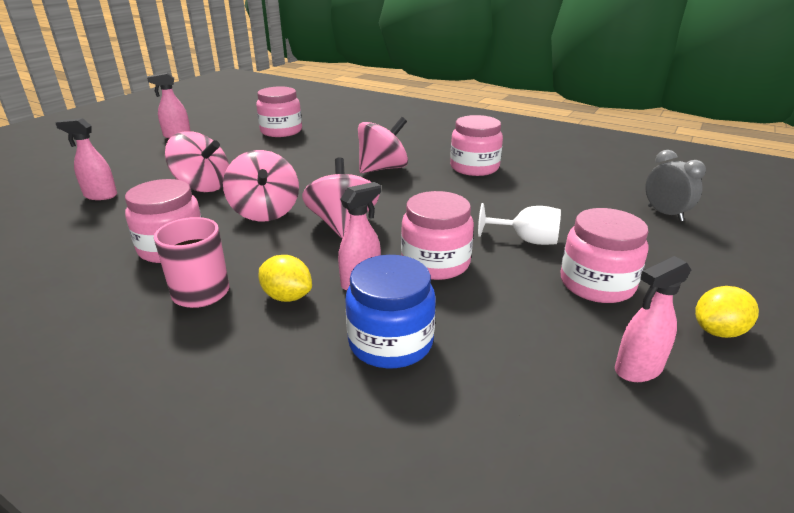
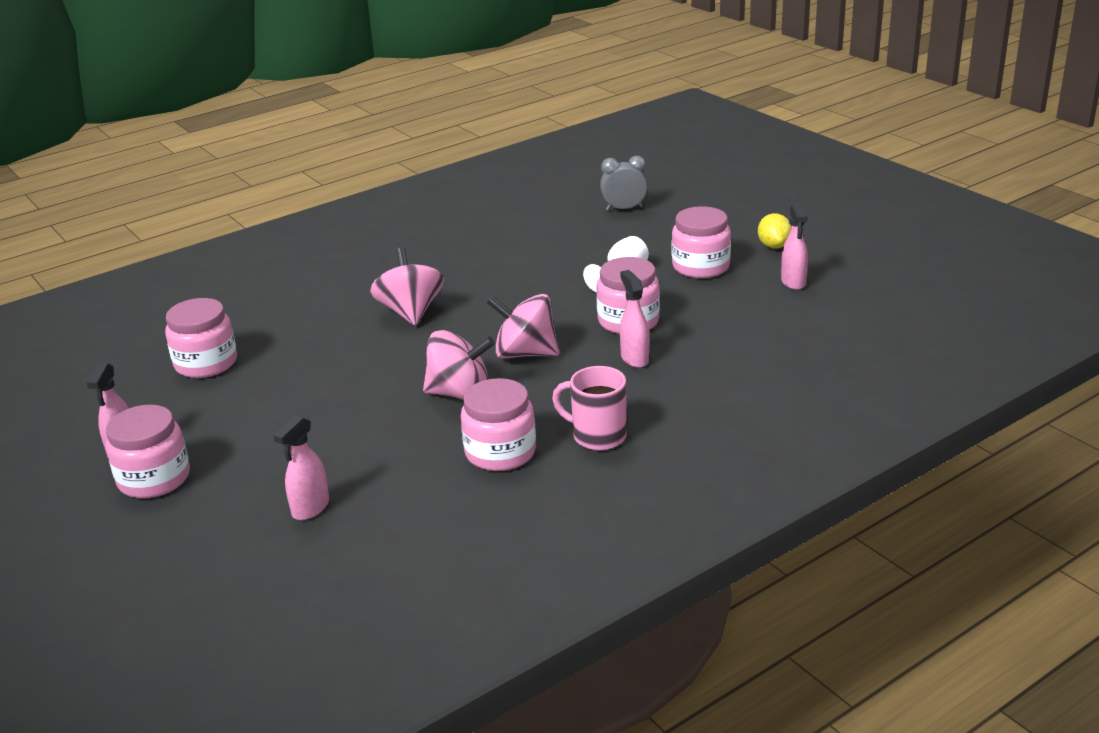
camera: 65 degrees left, 0 degrees up
(203, 186) = (351, 431): pink spinning top -> none
(287, 296) = (634, 394): yellow lemon -> none
(390, 342) = (720, 358): blue jar -> none
(474, 167) = (457, 262): pink jar -> pink jar (154, 479)

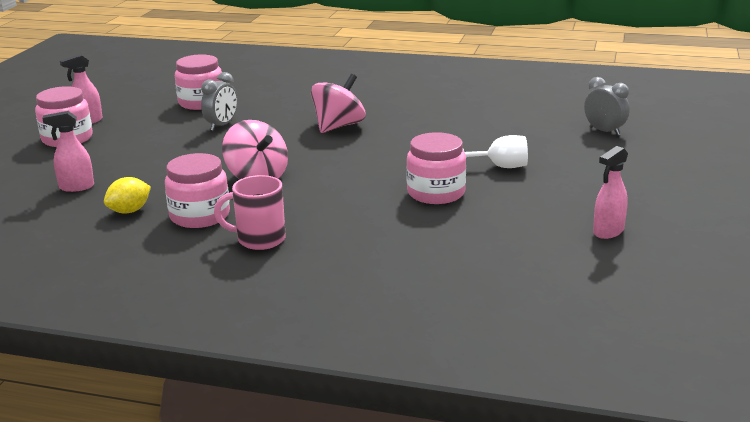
camera: 50 degrees right, 5 degrees down
(294, 371) = (222, 125): none -> grey clock
(525, 353) = (337, 177): pink spinning top -> none
(597, 436) = (259, 239): pink mug -> pink mug turned 75 degrees counterclockwise
(634, 358) = (385, 214): pink spray bottle -> none
(700, 266) = (566, 188): pink jar -> none
(774, 246) = (656, 203): yellow lemon -> yellow lemon (129, 211)

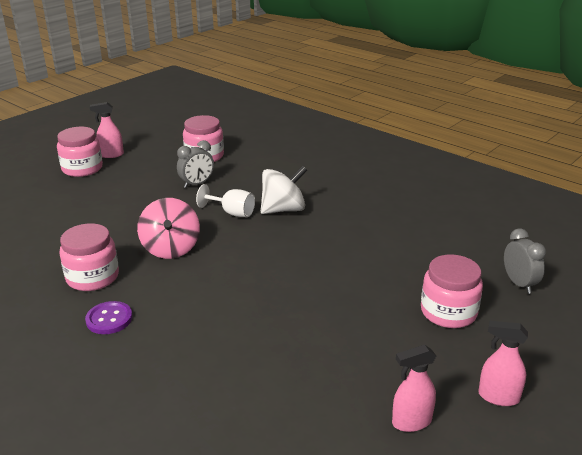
camera: 25 degrees right, 5 degrees up
(76, 187) = (42, 219): pink spray bottle -> pink spray bottle (498, 397)
(129, 211) = (52, 255): yellow lemon -> none
(259, 239) = (109, 319): pink mug -> purple button
(338, 126) = (283, 209): pink spinning top -> white spinning top
(436, 193) = (294, 313): pink jar -> pink jar (448, 312)
(500, 167) = (379, 299): white goblet -> white goblet (232, 213)

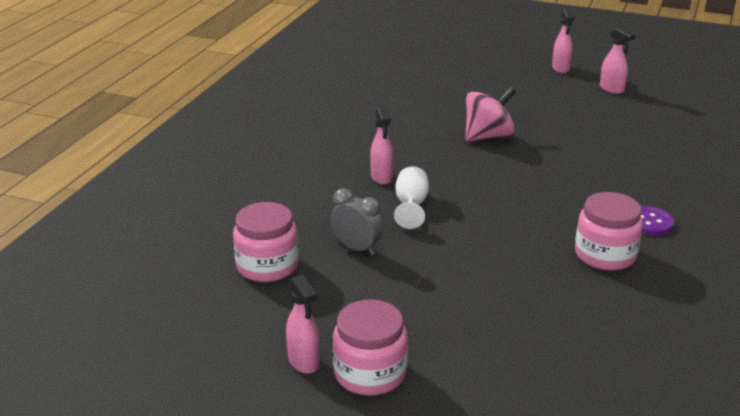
camera: 110 degrees left, 0 degrees up
(171, 248) = (512, 224): pink spinning top -> pink spinning top (488, 137)
(283, 209) = (381, 177): white spinning top -> pink spray bottle
(448, 312) = (488, 87): pink jar -> none
(519, 284) = (427, 67): grey clock -> none

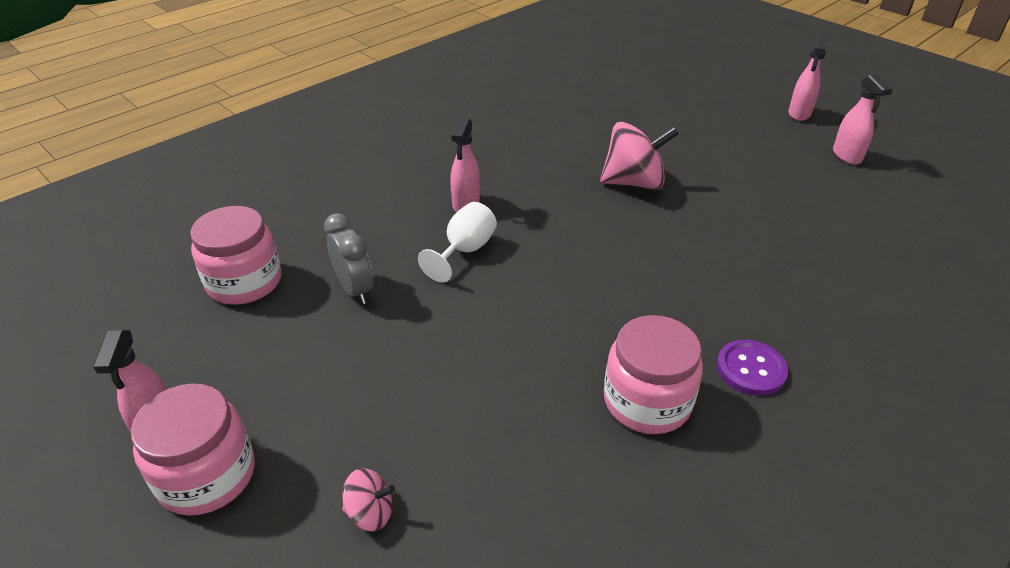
camera: 25 degrees right, 10 degrees up
(495, 356) = (370, 513): none -> pink spinning top

